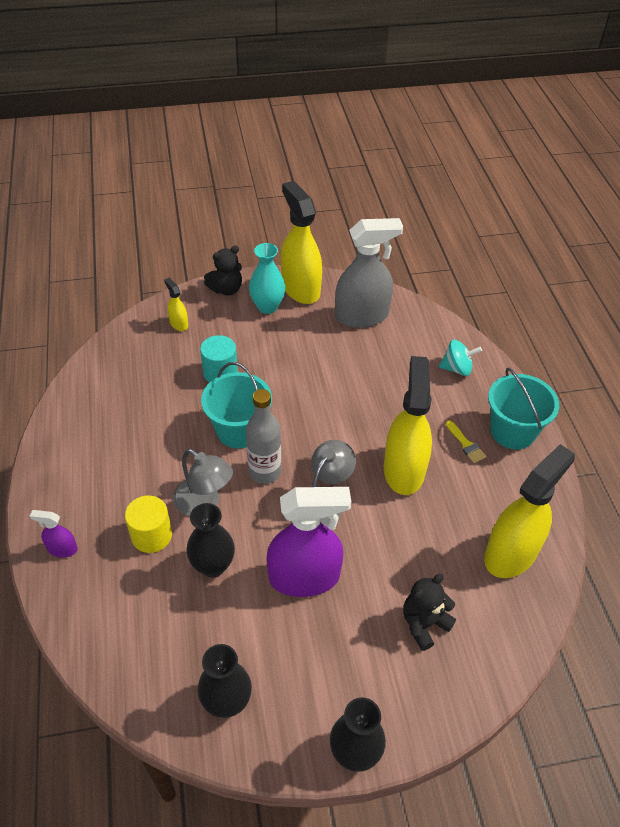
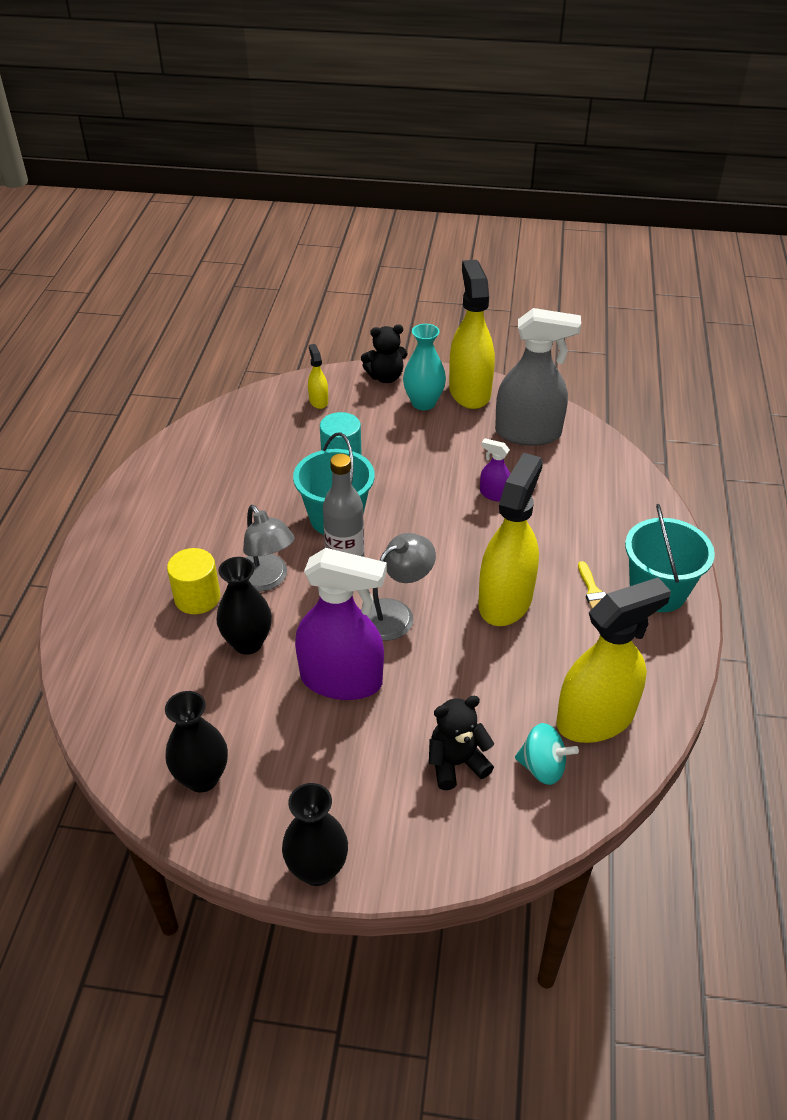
camera: 20 degrees right, 5 degrees down
(62, 549) = (102, 587): purple spray bottle -> purple spray bottle (494, 494)
(457, 368) = (618, 510): turquoise spinning top -> turquoise spinning top (542, 767)

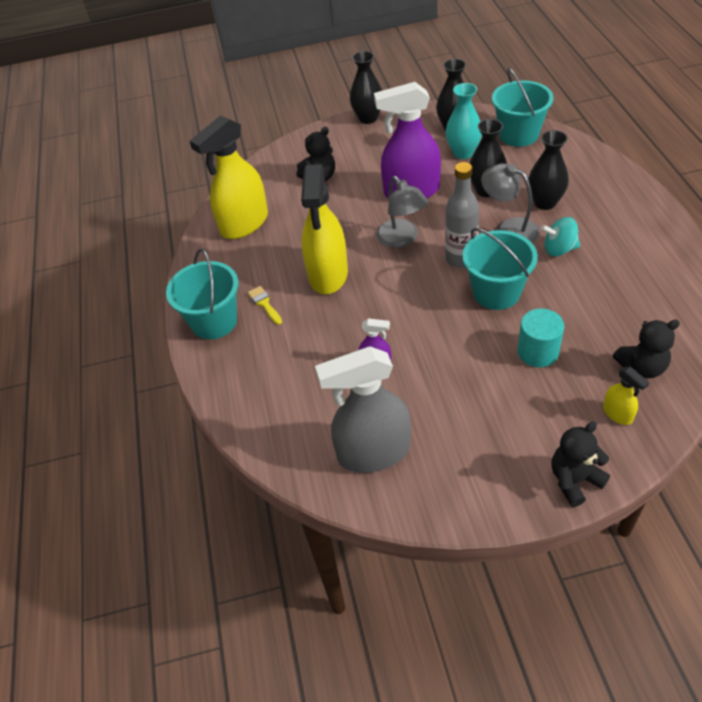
camera: 165 degrees right, 5 degrees up
(127, 719) = (518, 134): none -> turquoise bucket
(197, 598) = (545, 202): yellow cylinder -> black vase
(268, 422) = (642, 367): none -> black teddy bear
(395, 613) = (402, 239): grey lamp -> grey lamp turned 60 degrees counterclockwise
(423, 403) = (506, 454): turquoise vase -> turquoise vase (463, 153)
(469, 392) = (465, 493): yellow spray bottle -> none
(542, 767) = (270, 191): turquoise spinning top -> turquoise spinning top (559, 249)

